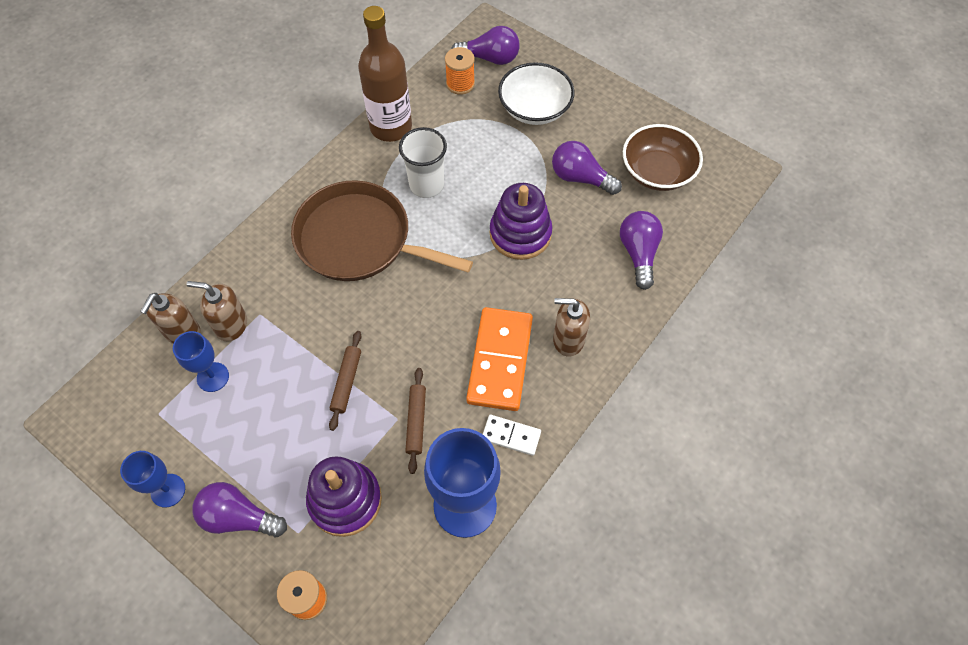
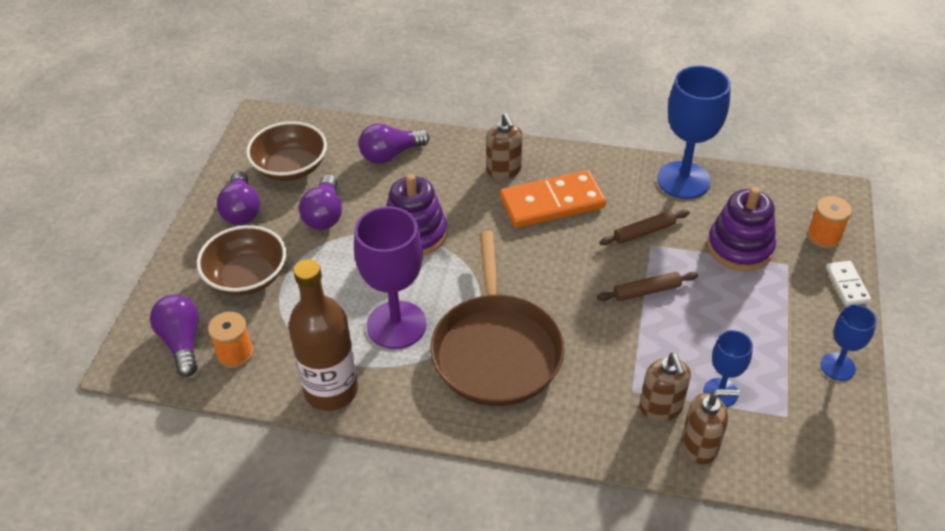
camera: 115 degrees left, 15 degrees down
(239, 517) = (811, 306): purple light bulb -> purple light bulb (242, 210)
(426, 185) = (396, 325): white cup -> purple goblet
(511, 436) = (610, 175): white domino -> white domino (847, 285)
(534, 108) = (247, 277): white bowl -> brown bowl

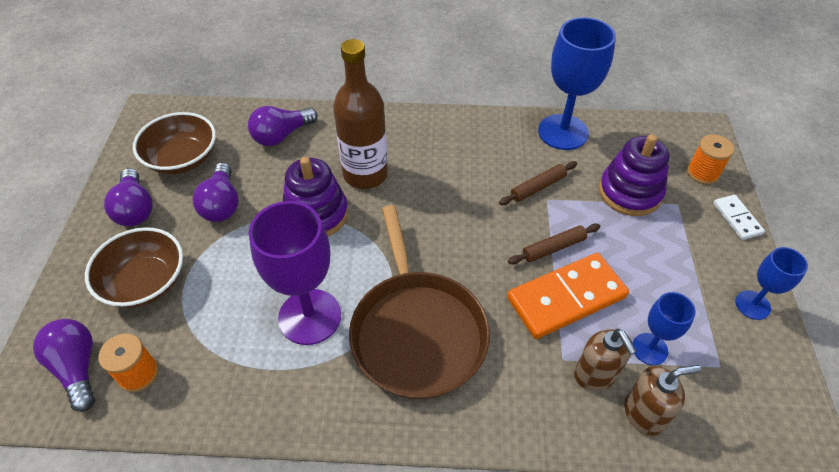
camera: 10 degrees left, 5 degrees up
(331, 390) = (248, 404): brown bottle -> brown bottle (365, 174)
(504, 170) = (393, 140): brown soap dispenser -> none
(552, 203) = (445, 167): orange domino -> orange domino (566, 298)

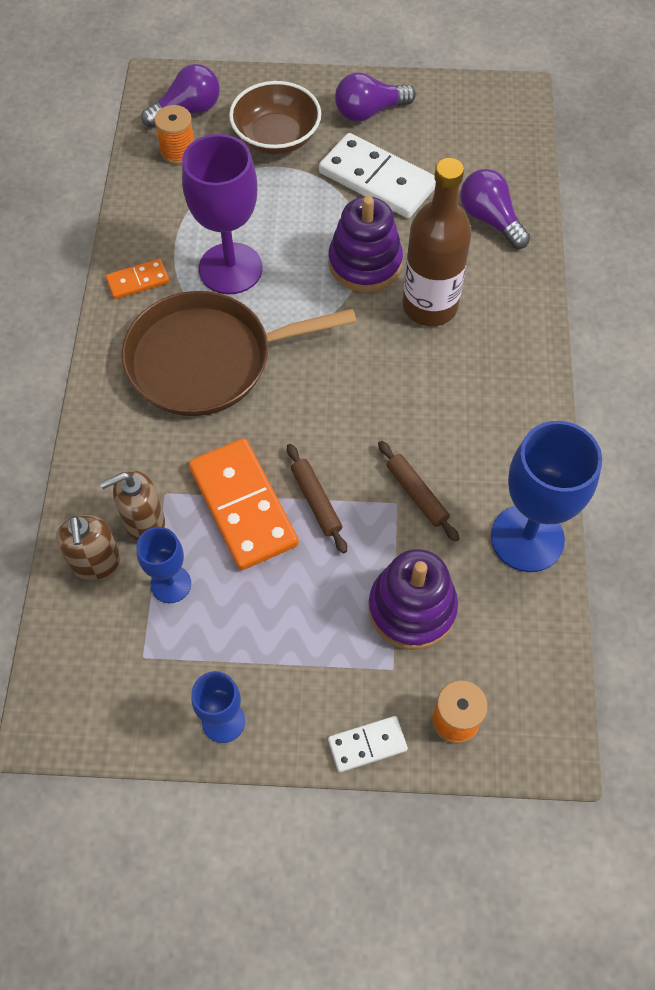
camera: 90 degrees right, 10 degrees up
(182, 159) = (444, 136): brown bowl -> none
(222, 204) = (377, 180): purple light bulb -> white domino
(316, 402) = (138, 281): none -> orange domino

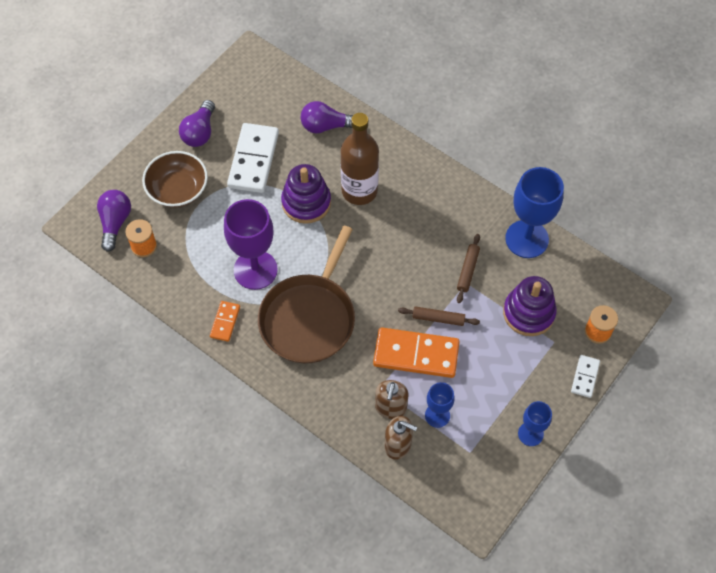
camera: 55 degrees left, 0 degrees up
(377, 180) = (253, 160): white domino -> white domino turned 60 degrees counterclockwise
(416, 494) = (468, 270): brown rolling pin -> brown rolling pin turned 75 degrees counterclockwise

